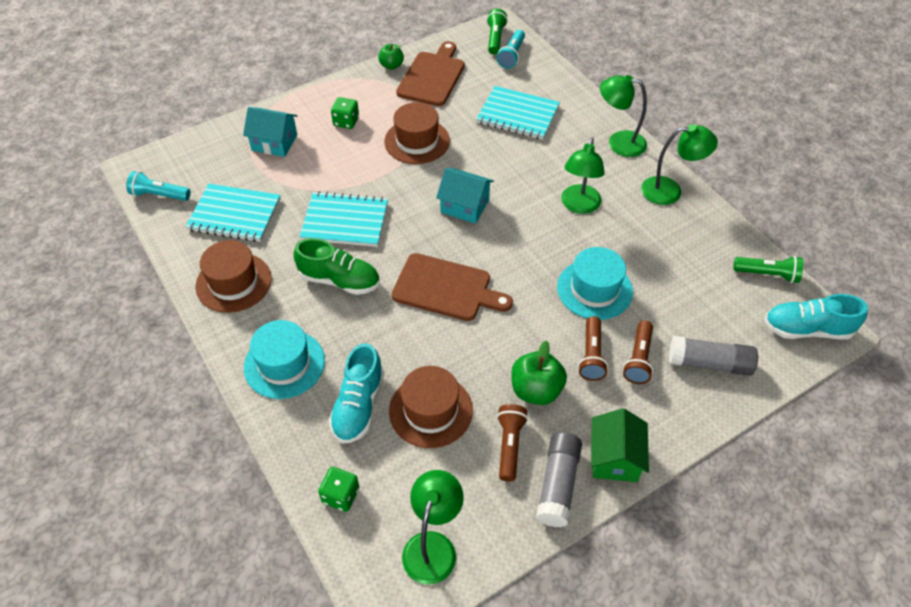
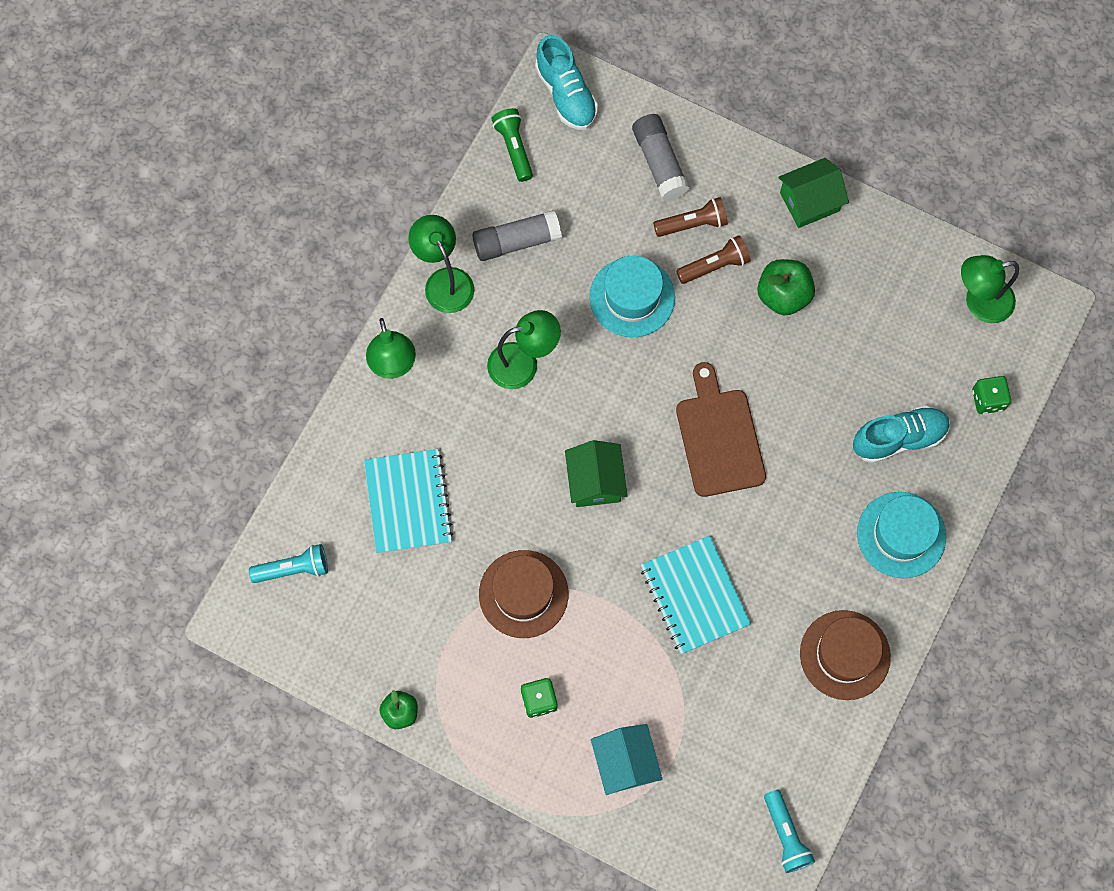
camera: 120 degrees left, 20 degrees up
(234, 214) = (759, 724): turquoise notebook -> none
(339, 280) = (774, 548): green shoe -> none
(430, 410) = (862, 373): brown hat -> none
(432, 77) = (393, 645): brown cutting board -> none
(465, 206) = (595, 481): turquoise house -> green house
(495, 39) = (268, 609): green flashlight -> none
(509, 445) = (852, 290): brown flashlight -> none
(558, 484) = (863, 235): grey glue stick -> grey glue stick (516, 241)

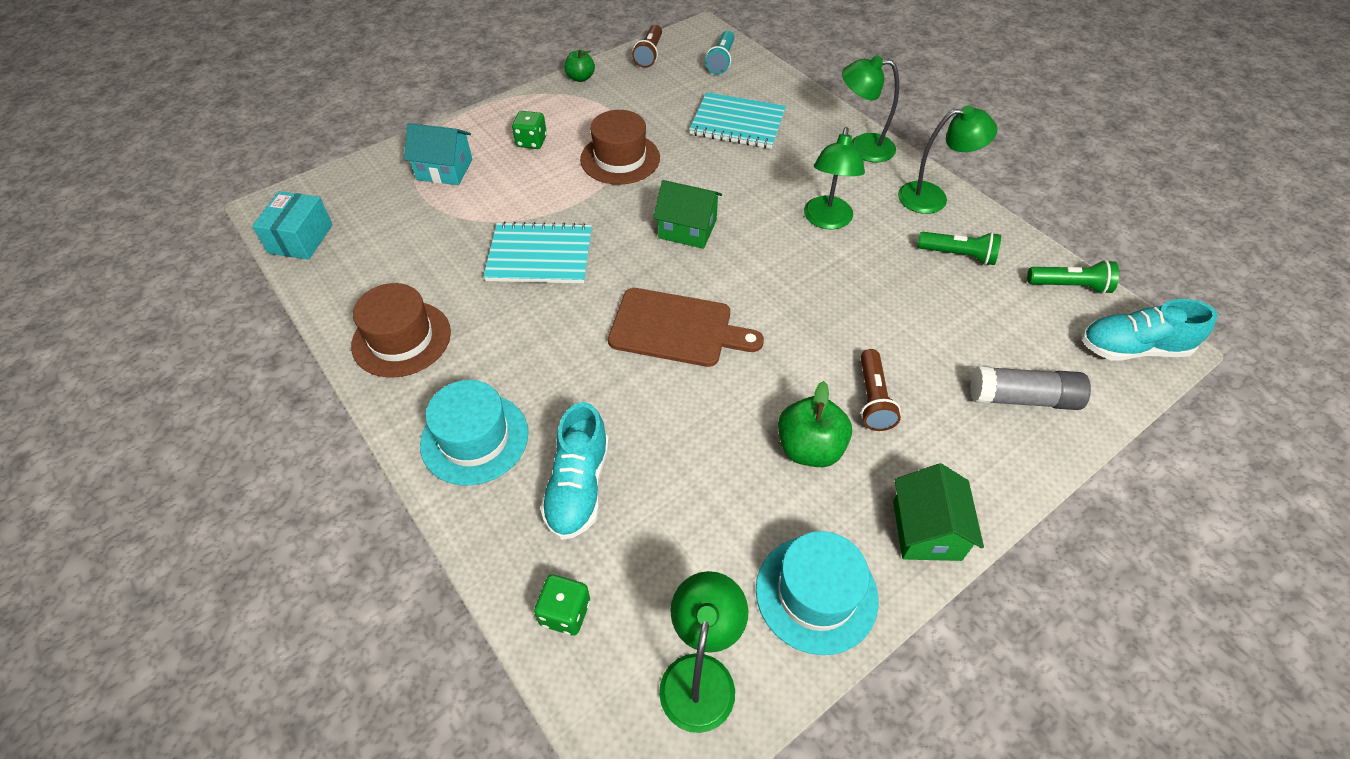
camera: 115 degrees right, 20 degrees down
(516, 241) = (958, 255): grey glue stick -> green flashlight
(632, 297) = (863, 317): turquoise hat -> turquoise hat (816, 593)
(692, 223) = (933, 399): brown flashlight -> brown flashlight (649, 54)
(786, 835) = (301, 239): turquoise flashlight -> turquoise box

